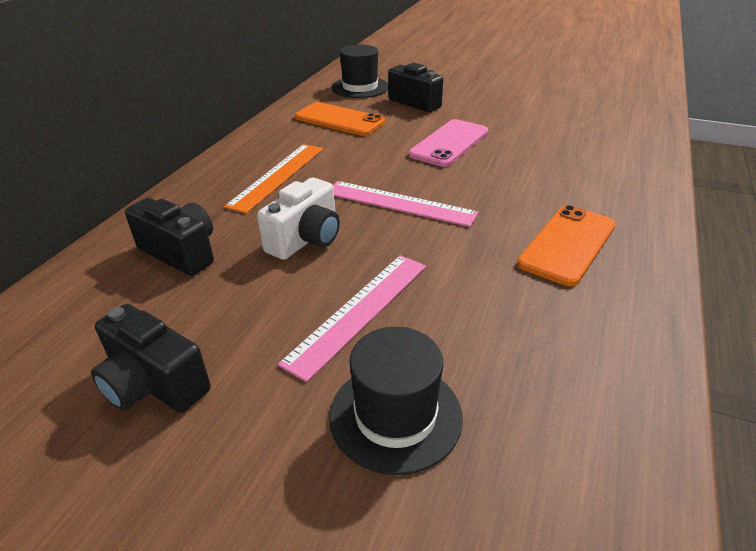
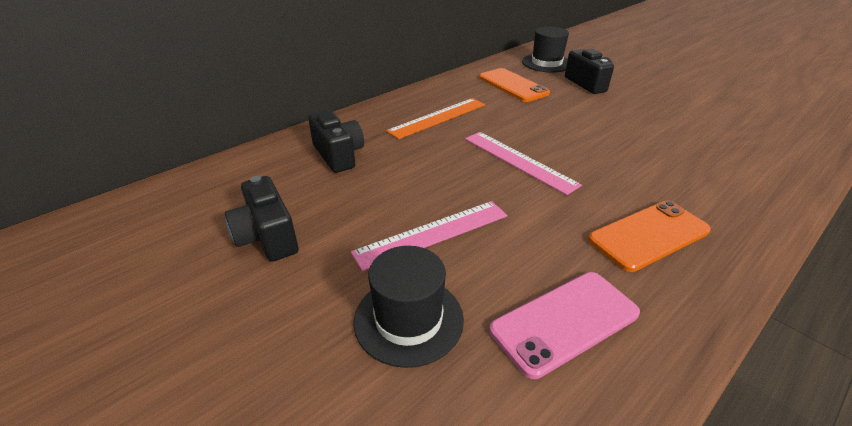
camera: 25 degrees right, 0 degrees up
(306, 239) = (428, 169): white camera -> none
(449, 143) = (594, 123): pink phone -> pink phone (565, 322)

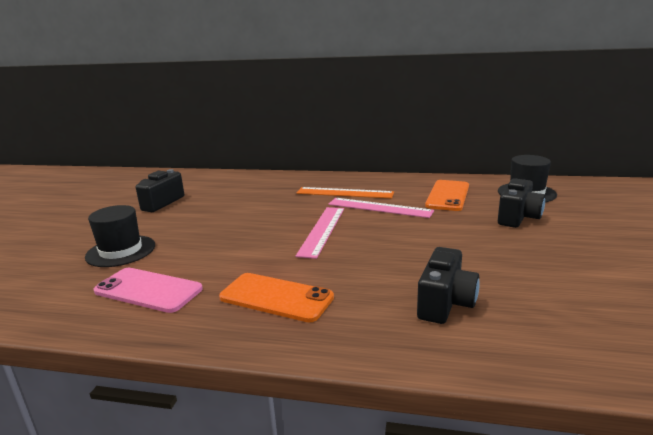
camera: 55 degrees right, 15 degrees down
(338, 155) = (255, 188): black camera -> black camera (445, 303)
(432, 233) = (201, 233): pink ruler -> pink ruler (379, 207)

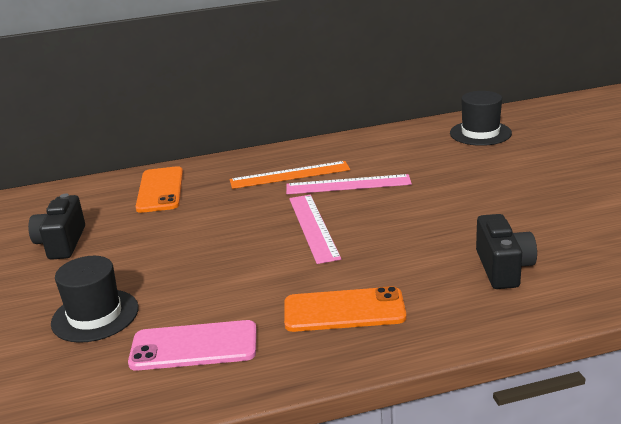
camera: 25 degrees left, 5 degrees up
(448, 196) = (406, 153): orange phone -> orange phone (160, 190)
(518, 217) = (495, 164): black camera -> none

